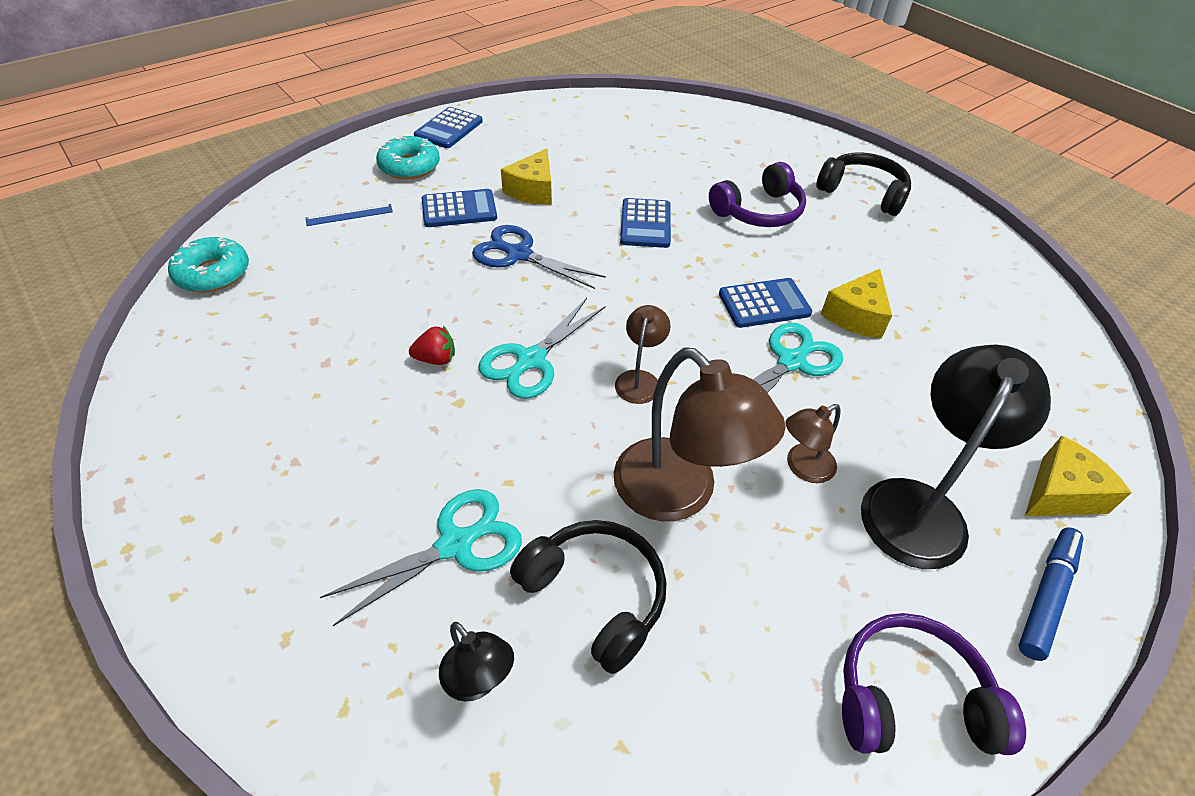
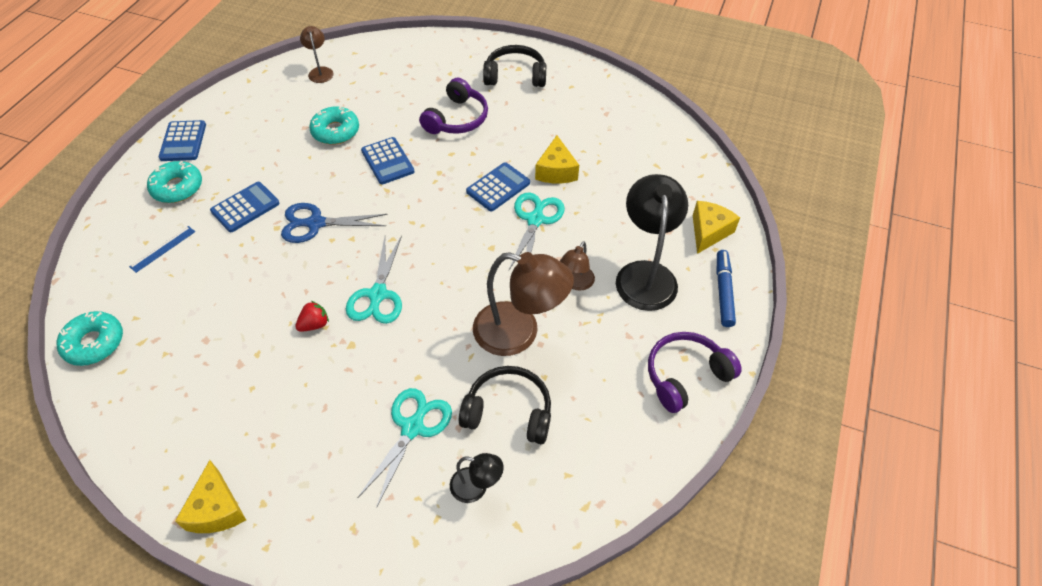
camera: 30 degrees left, 5 degrees up
(533, 190) = (289, 168): yellow cheese -> yellow cheese (217, 509)
(608, 174) = (335, 131): none -> turquoise donut
(639, 379) = (453, 274): brown lamp -> brown lamp (320, 71)

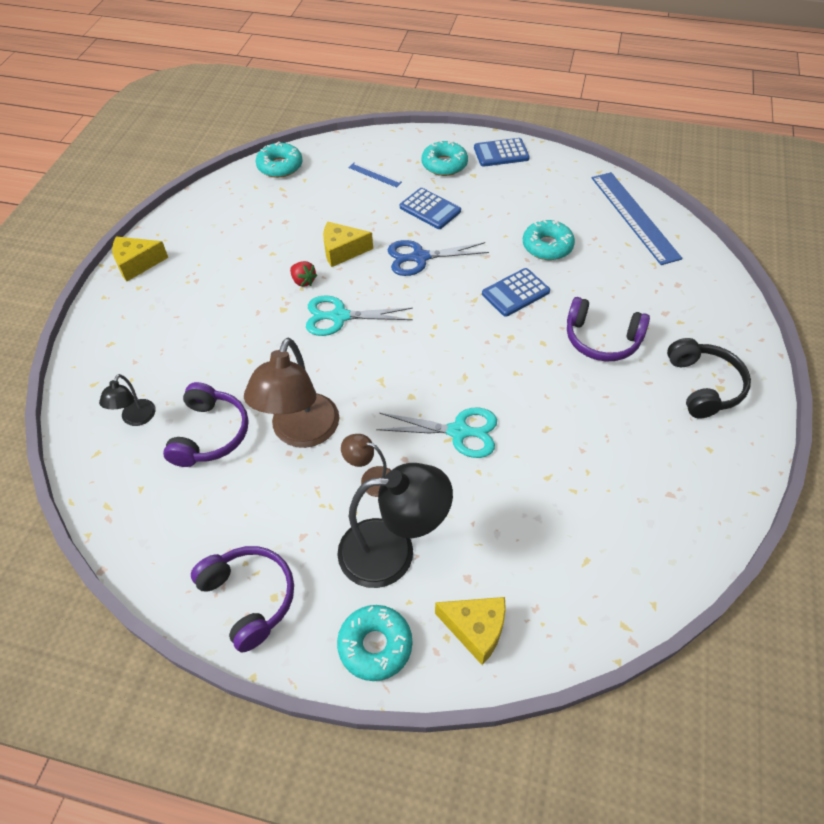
camera: 85 degrees right, 0 degrees up
(315, 223) = (419, 257): blue scissors -> blue scissors turned 90 degrees counterclockwise
(320, 71) = (634, 217): brown lamp -> blue ruler
(413, 427) = (198, 365): turquoise scissors -> none
(498, 187) = (501, 391): blue calculator -> none
(508, 412) = (210, 434): black headphones -> purple headphones
(556, 171) = (543, 445): yellow cheese -> yellow cheese (342, 251)
(723, 291) = (375, 645): blue marker -> turquoise donut

